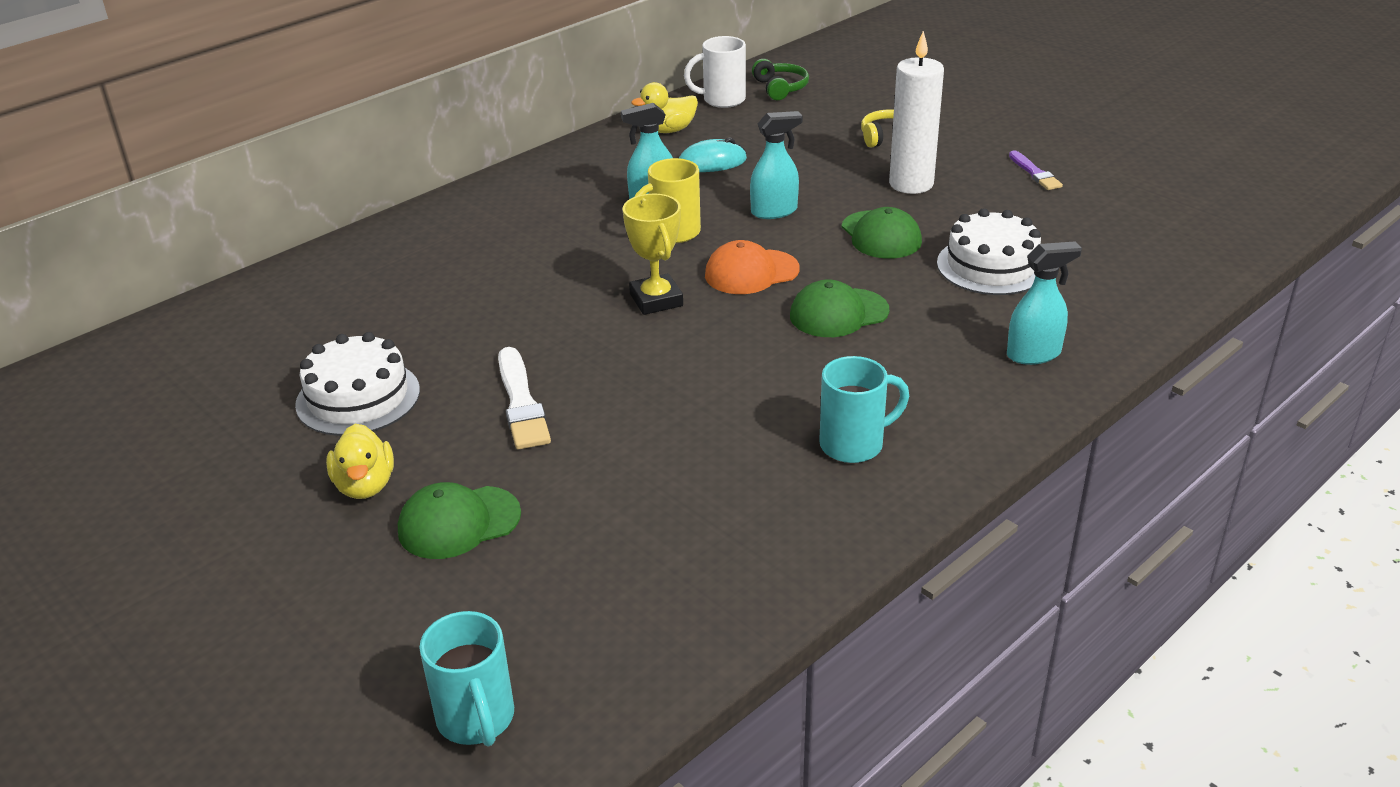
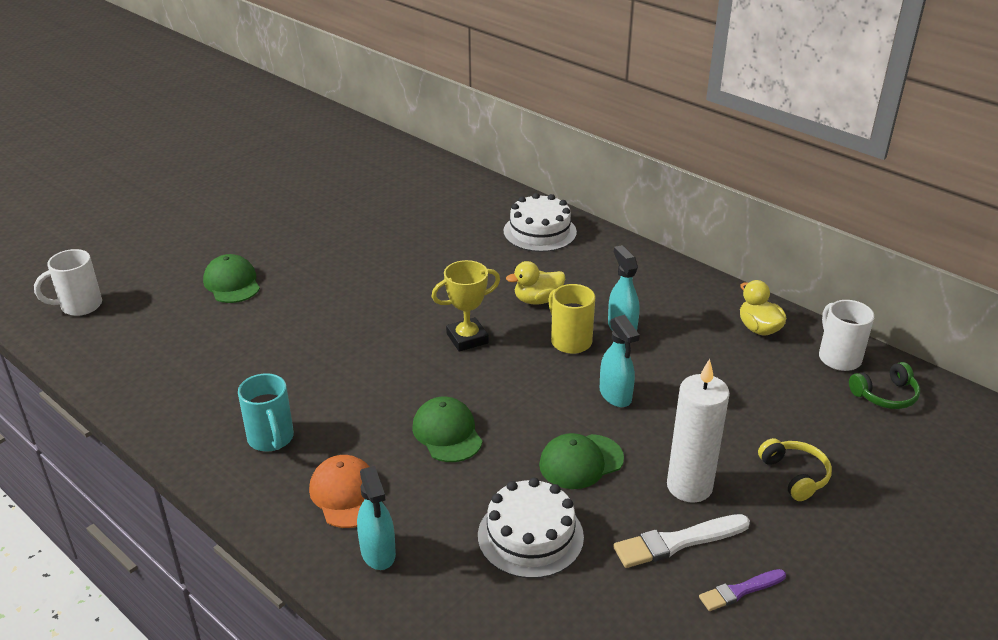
camera: 85 degrees right, 0 degrees up
(358, 397) = (358, 235): white cake -> white cake (540, 232)
(365, 485) = (273, 249): yellow duck -> yellow duck (537, 300)
(476, 719) = (79, 306): turquoise mug -> white mug
(521, 403) = (343, 292): white brush -> white brush (677, 542)
(712, 162) = (702, 356): turquoise mouse -> none
(751, 272) = (510, 384): orange cap -> orange cap (346, 494)

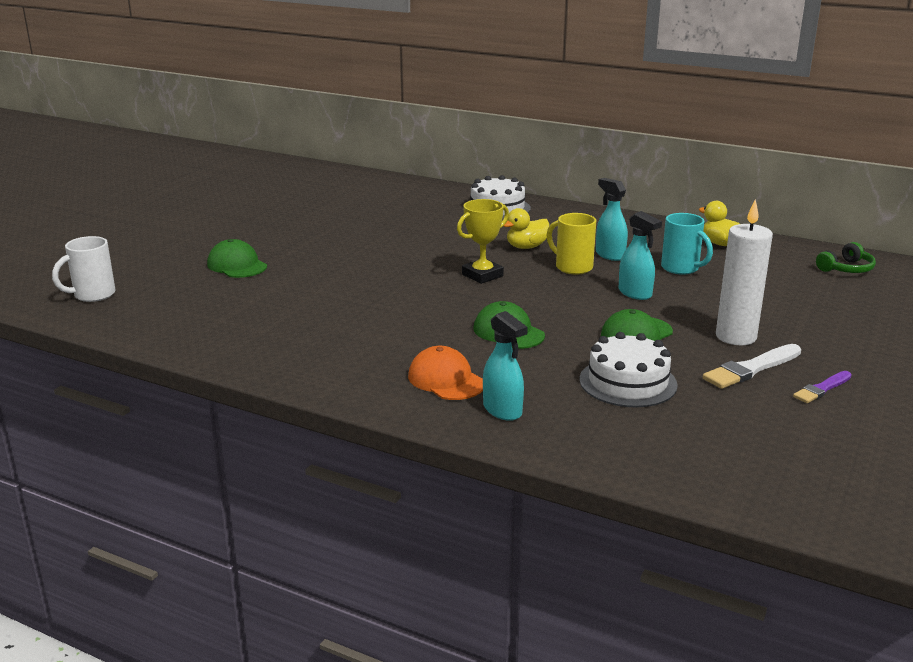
camera: 15 degrees left, 10 degrees down
(271, 439) = (349, 355): turquoise mug -> turquoise mug (681, 268)
(795, 475) = (813, 320): yellow headphones -> none
(838, 357) = (795, 253): white mug -> none

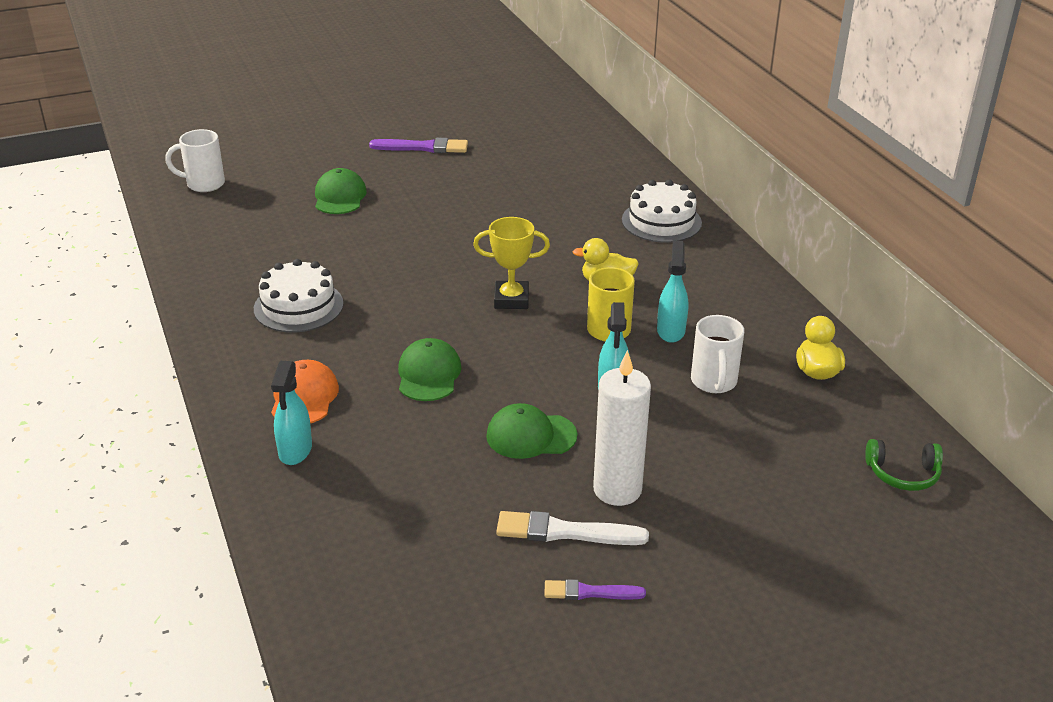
camera: 40 degrees right, 10 degrees up
(249, 220) = (423, 147): none -> purple brush
(628, 382) = (434, 481): white cake -> white cake (298, 306)
(681, 268) = (714, 382): turquoise mug -> white mug

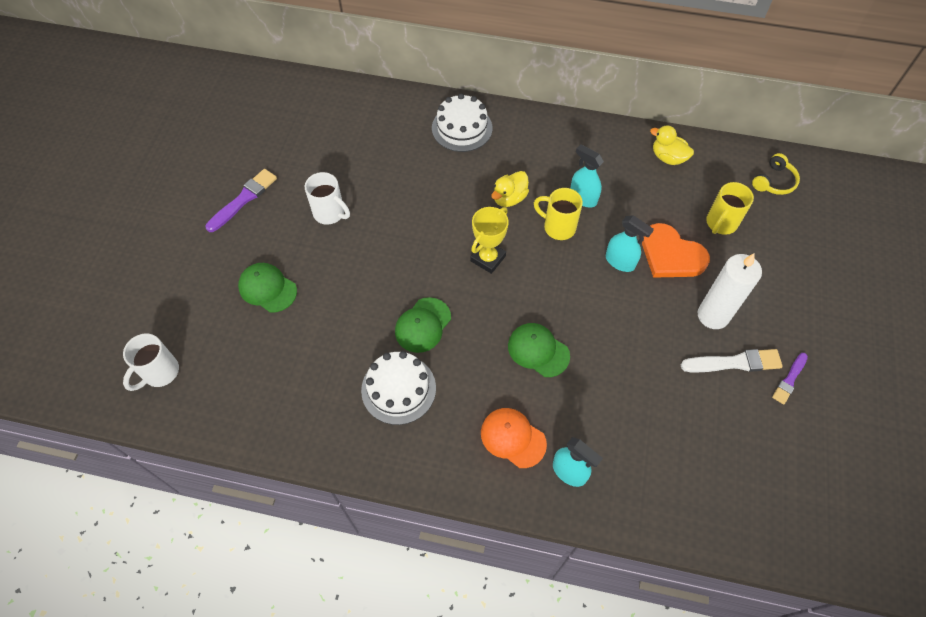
camera: 55 degrees left, 25 degrees up
(531, 436) = (638, 330): green cap -> green cap (423, 325)
(565, 532) = (734, 362): white brush -> white brush turned 135 degrees counterclockwise
(669, 425) = (671, 255): none -> orange heart
(714, 382) = (646, 209): white mug -> white mug (330, 213)
(769, 449) = (720, 223): none -> yellow mug
(903, 474) = (774, 181): green headphones -> yellow headphones

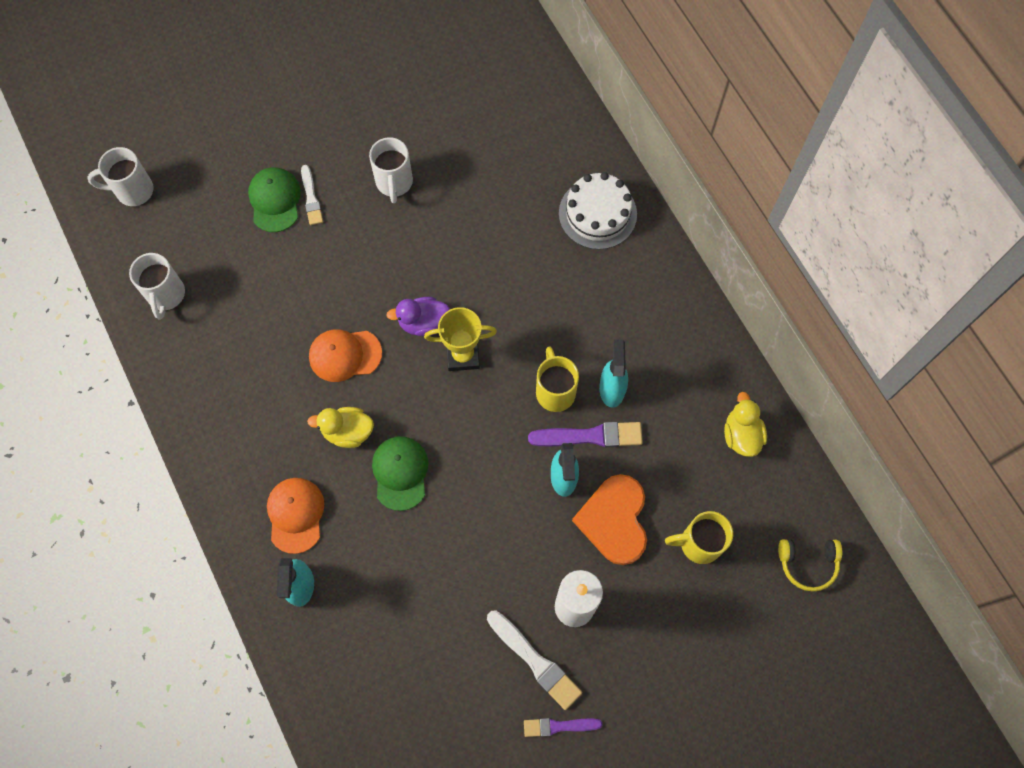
camera: 50 degrees right, 10 degrees up
(243, 199) = (346, 101): purple brush -> purple brush (590, 436)
(264, 407) = (166, 295): none -> white mug
(289, 266) = (311, 198): none -> white brush
(398, 389) = (266, 385): white cake -> none
(423, 325) = (345, 355): green cap -> orange cap
(444, 264) = (423, 323): none -> purple duck
(509, 198) = (550, 322): yellow duck -> yellow duck (347, 432)

